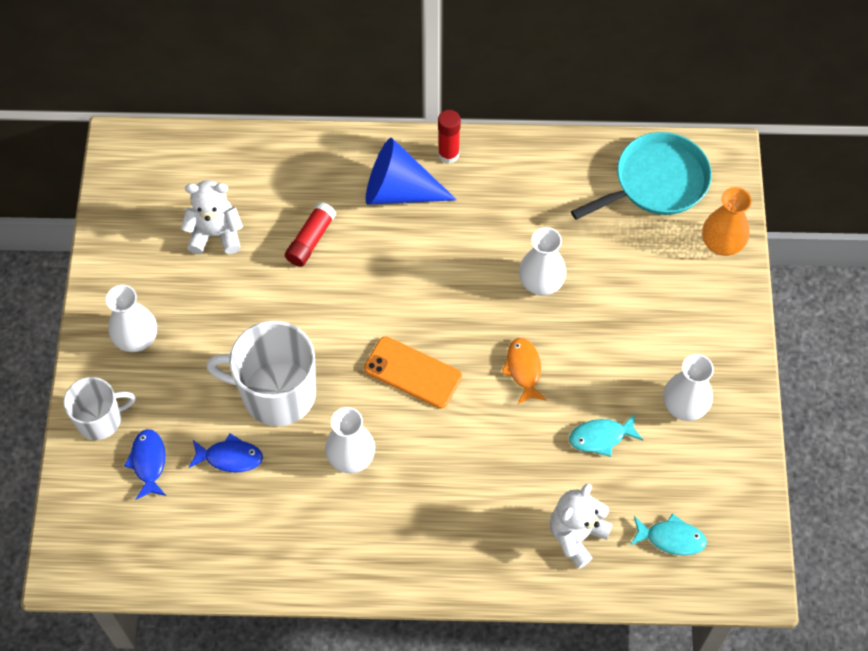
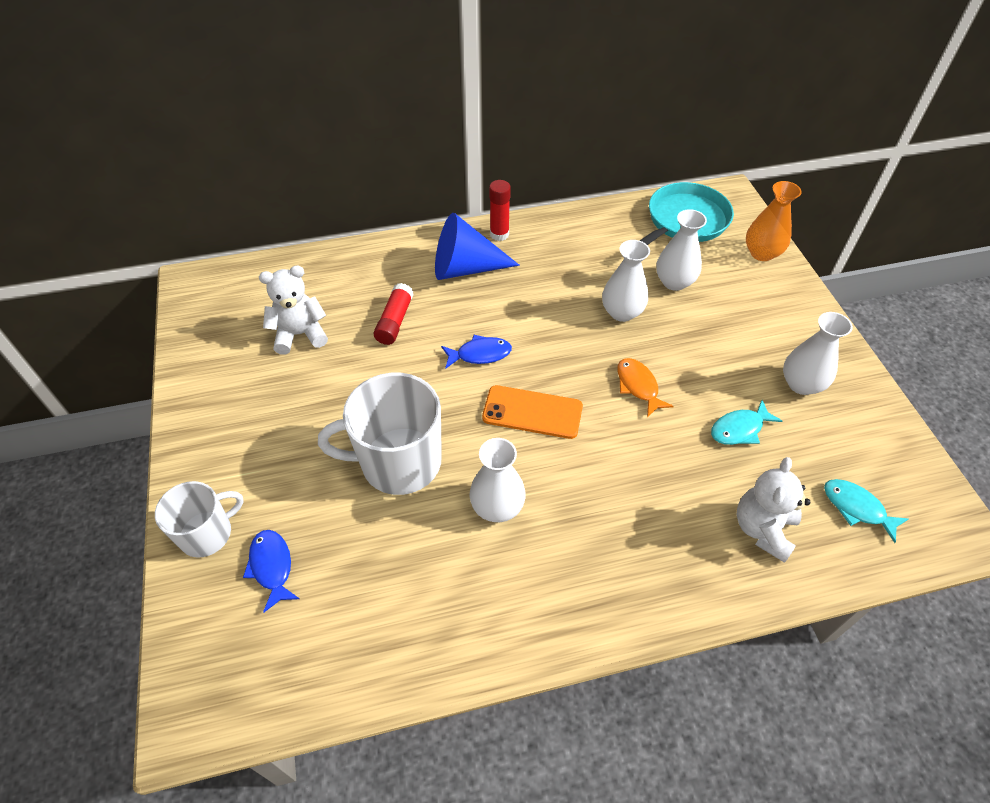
camera: 15 degrees left, 10 degrees down
(136, 338) = (235, 443): white vase -> white vase (674, 282)
(230, 457) = (364, 539): blue fish -> blue fish (480, 354)
(671, 538) = (857, 508): turquoise fish -> turquoise fish turned 135 degrees counterclockwise

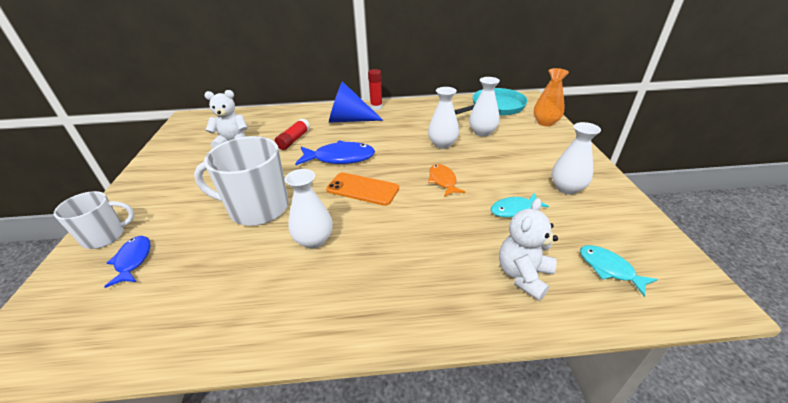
camera: 10 degrees right, 15 degrees down
(480, 354) = (340, 158): blue fish -> blue fish, size x1.63

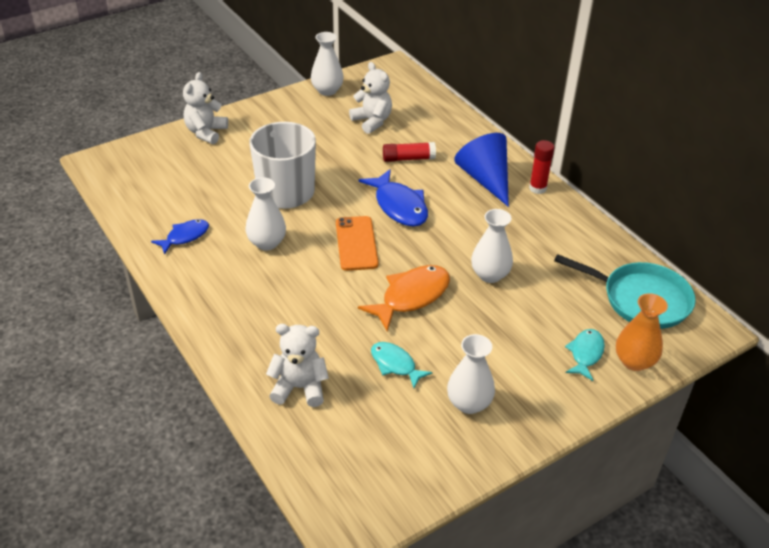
camera: 60 degrees right, 5 degrees up
(105, 236) = (206, 132): white mug -> white teddy bear
(133, 260) = (192, 162): blue fish -> blue fish (185, 237)
(443, 181) = (411, 297): orange fish -> orange fish, size x1.63
(482, 132) = (549, 303): white vase -> white vase (327, 90)
(609, 269) = (343, 449): turquoise fish -> turquoise fish (585, 354)

